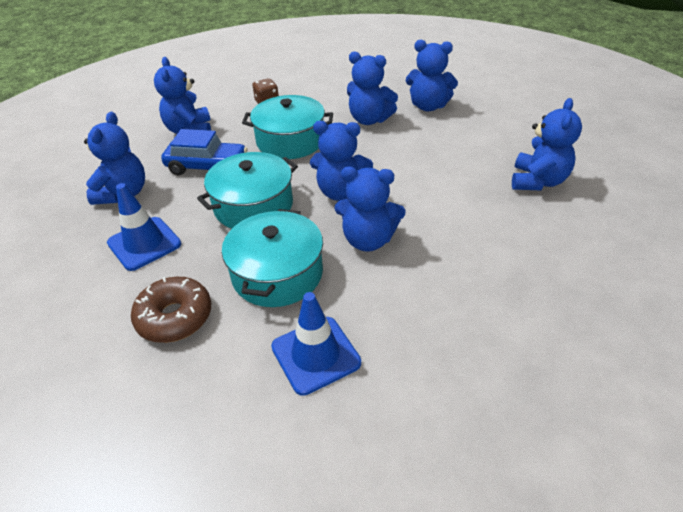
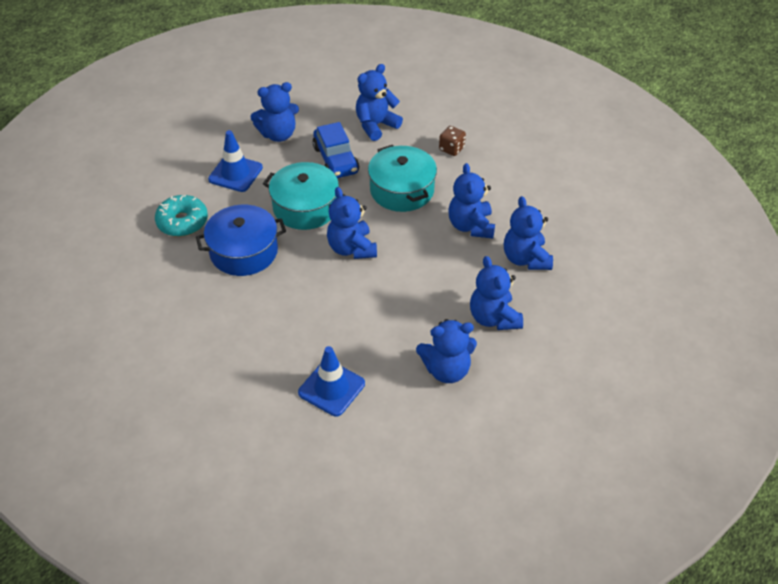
camera: 60 degrees right, 5 degrees up
(175, 317) = (182, 222): brown donut -> turquoise donut
(277, 273) = (244, 251): turquoise pot -> blue pot
(315, 355) = (186, 299): blue traffic cone -> blue traffic cone (331, 388)
(368, 240) = (304, 285): blue teddy bear -> blue teddy bear (493, 318)

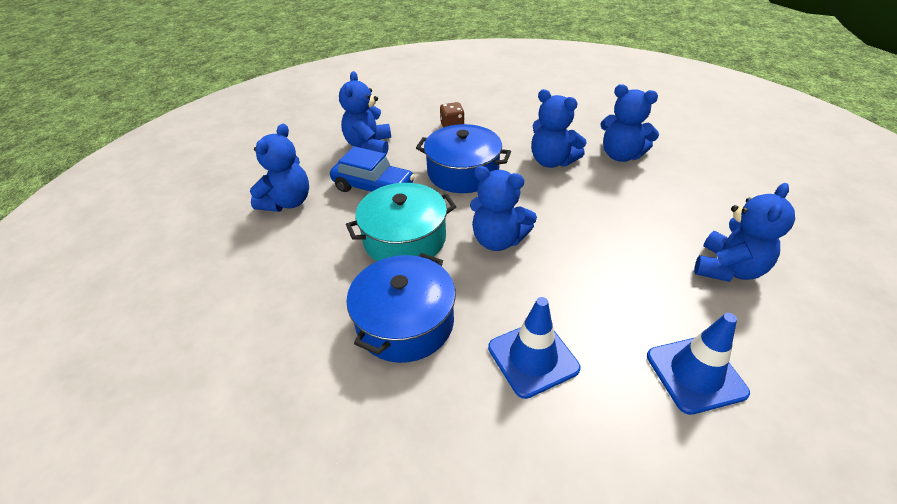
camera: 45 degrees left, 5 degrees down
(182, 222) = (291, 349): turquoise donut -> none
(235, 173) = (289, 260): blue traffic cone -> blue traffic cone (533, 358)
(402, 190) = (463, 172): turquoise pot -> blue pot
(493, 318) = (678, 206): blue teddy bear -> none

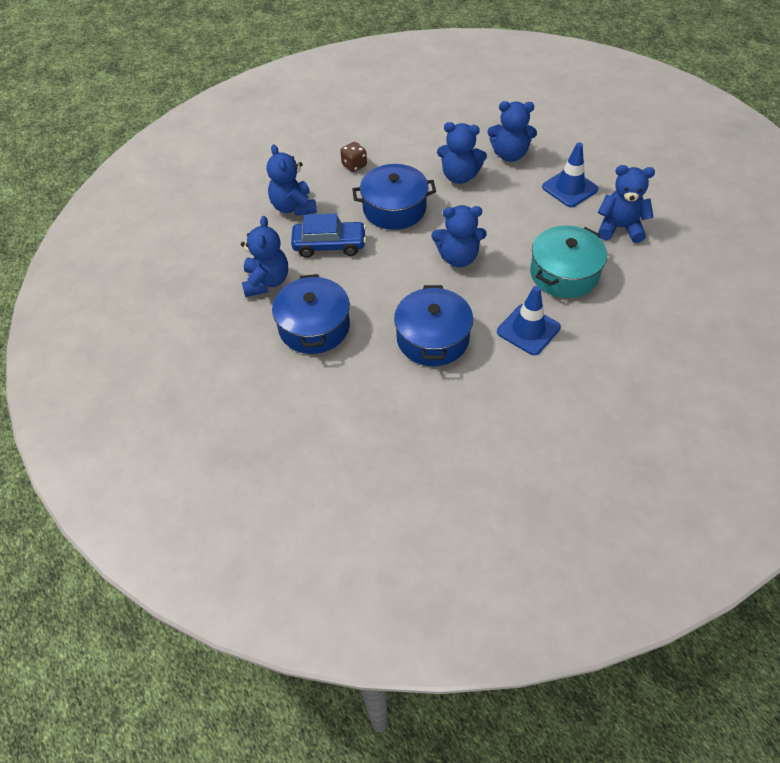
camera: 25 degrees left, 10 degrees up
(291, 261) = (314, 327): none -> blue pot
(404, 239) = (388, 280): turquoise pot -> turquoise pot (564, 273)
(695, 374) = (625, 304): blue traffic cone -> blue traffic cone (569, 188)
(728, 269) = (619, 228): blue teddy bear -> blue teddy bear turned 90 degrees counterclockwise

